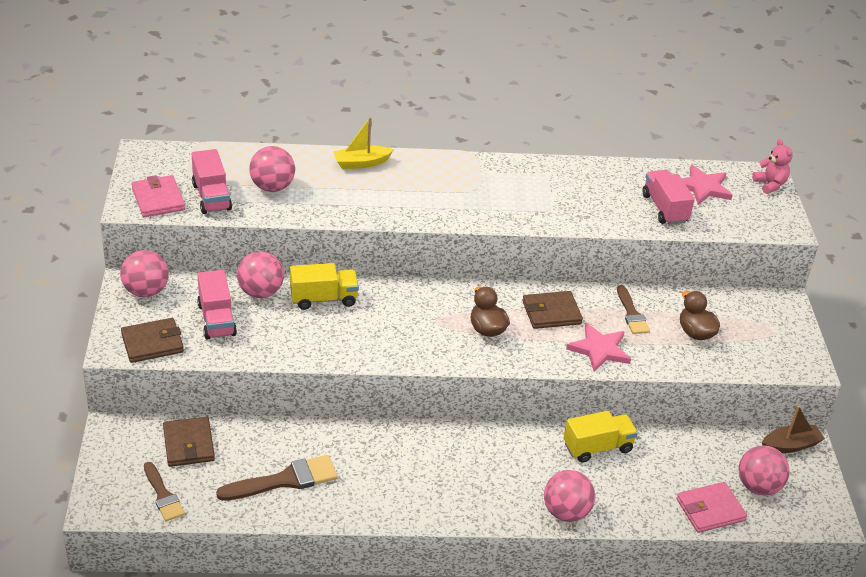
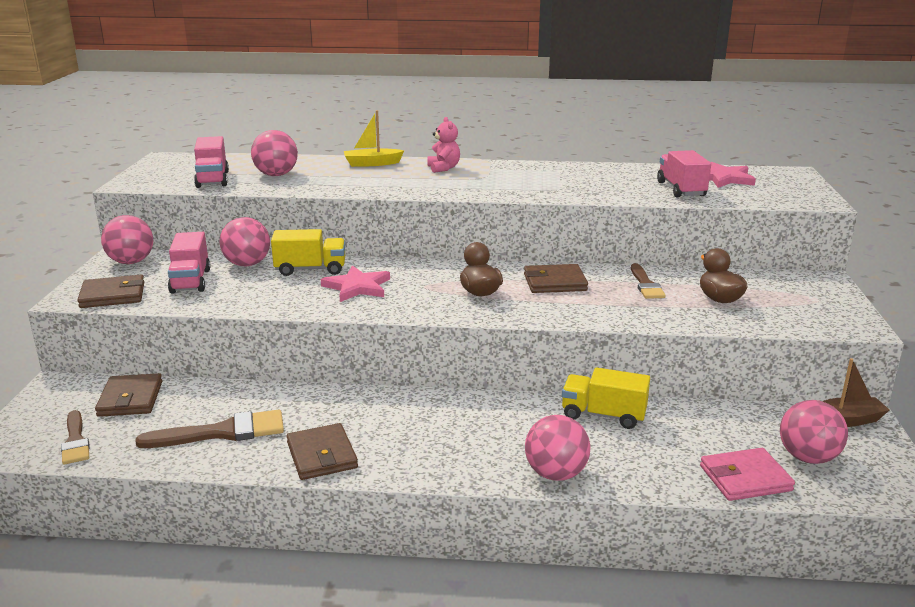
camera: 10 degrees right, 15 degrees down
(158, 199) = (159, 180): pink wallet -> none
(376, 501) = (322, 455): none -> brown wallet
(597, 447) = (603, 415): yellow truck -> yellow truck turned 150 degrees counterclockwise
(599, 349) = (605, 309): pink star -> pink star (357, 287)
(770, 185) = (796, 177): pink teddy bear -> pink teddy bear (443, 168)

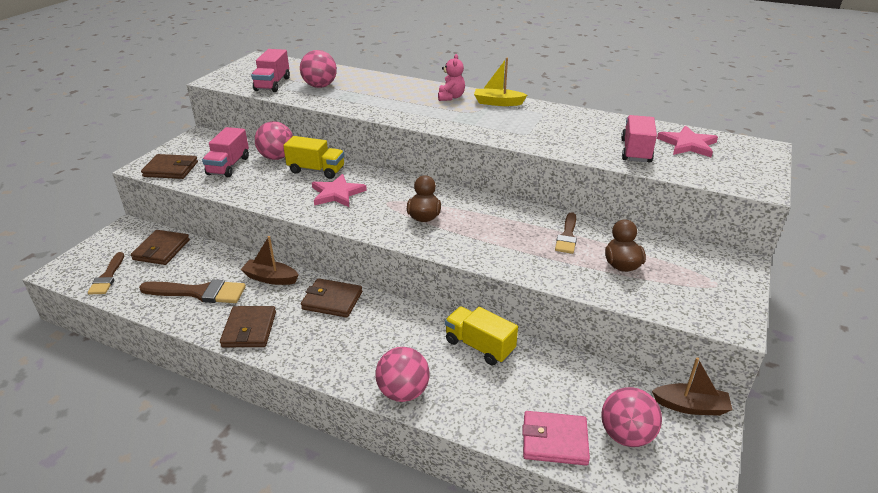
camera: 20 degrees right, 10 degrees up
(131, 262) = (203, 141): pink ball -> none
(306, 400) = (270, 278): none -> brown boat
(372, 164) = (399, 84): yellow boat -> yellow boat (498, 103)
(554, 282) = (491, 219): brown wallet -> brown wallet (332, 300)

